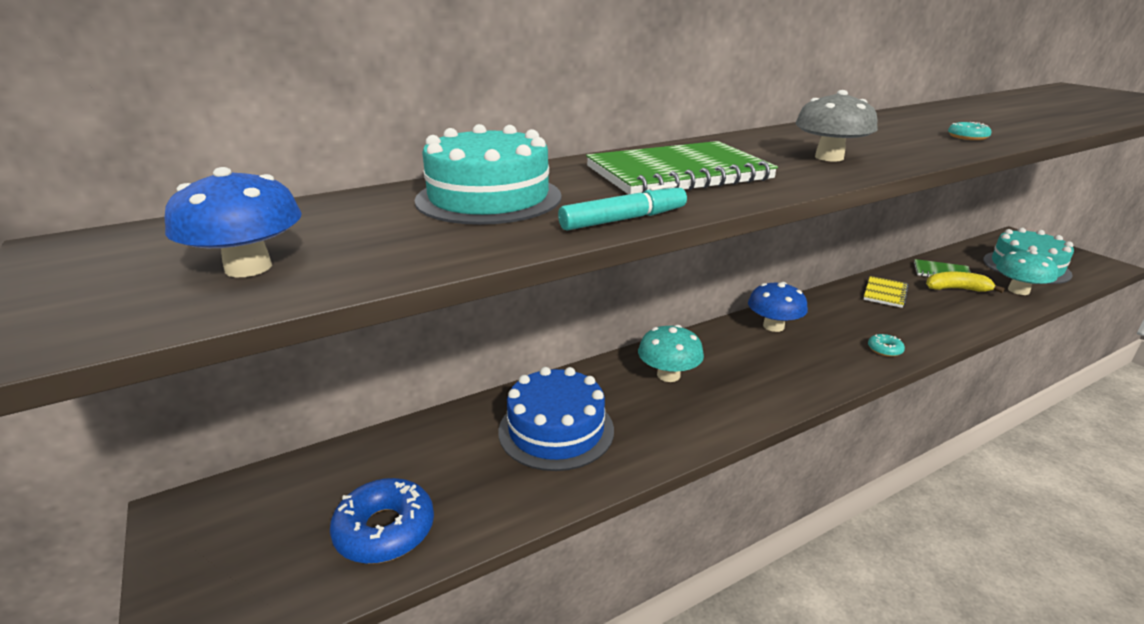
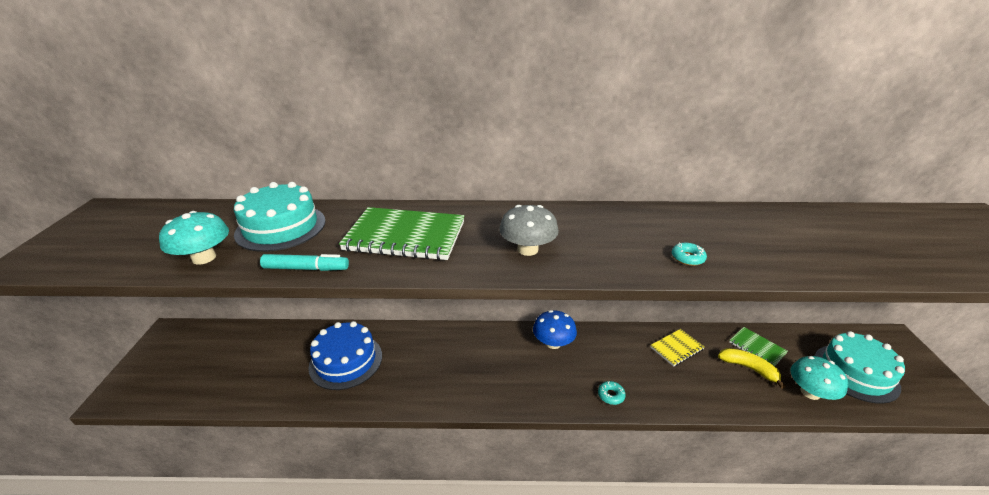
camera: 30 degrees right, 5 degrees up
(248, 268) = (125, 247): blue mushroom -> none
(385, 530) = (221, 381): blue donut -> none
(668, 375) = (443, 351): turquoise mushroom -> turquoise mushroom (204, 258)

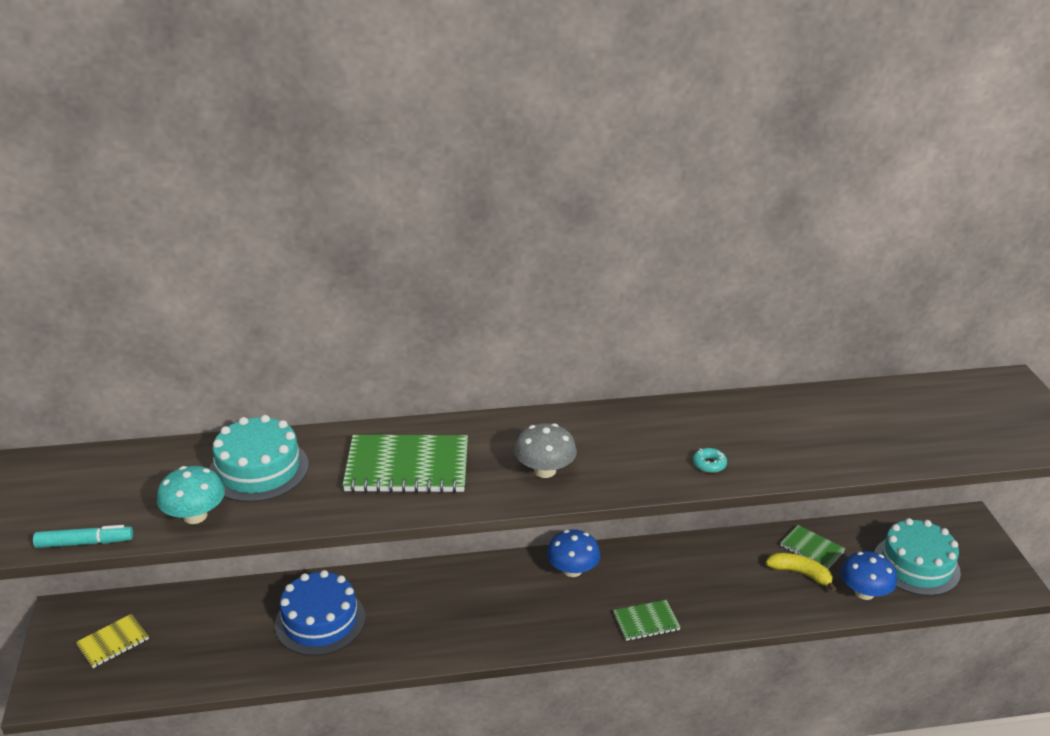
camera: 10 degrees left, 0 degrees up
(306, 268) = (316, 516): turquoise marker -> turquoise marker (85, 543)
(611, 395) = (646, 622): turquoise donut -> green notebook
(676, 348) = (719, 560): yellow notebook -> yellow notebook (113, 642)
(810, 392) = (864, 592): turquoise mushroom -> blue mushroom

